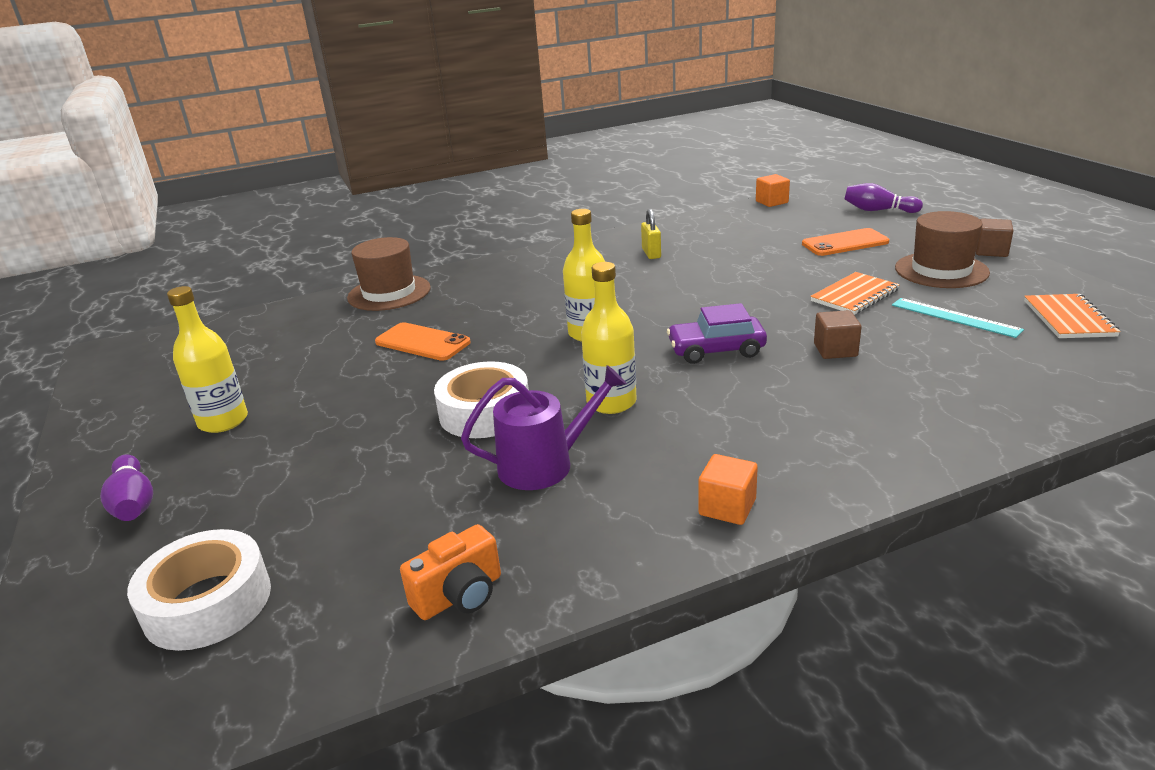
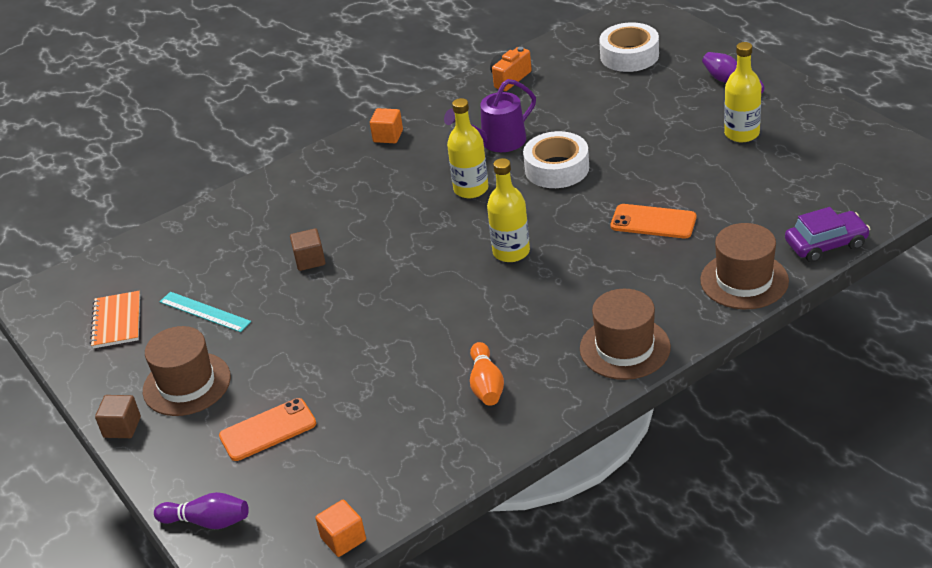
camera: 170 degrees right, 10 degrees up
(526, 264) = (625, 348): none -> brown hat
(651, 253) = (486, 385): yellow padlock -> orange bowling pin
(716, 350) = (402, 248): purple car -> purple car (826, 244)
(854, 295) = (279, 332): orange notebook -> none

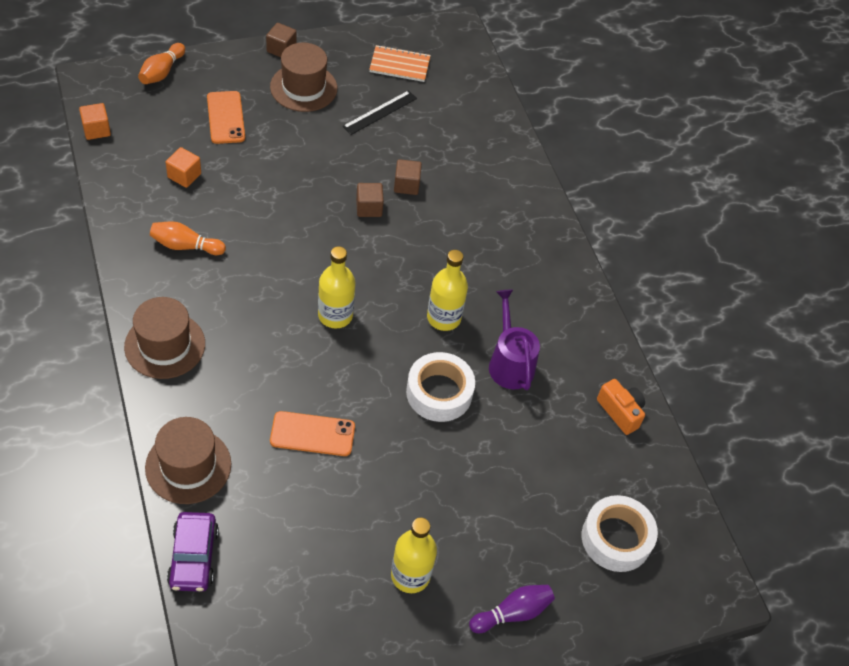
camera: 95 degrees right, 15 degrees up
(205, 311) = (380, 112): turquoise ruler -> black ruler
(207, 521) = (162, 72): purple bowling pin -> orange bowling pin
(356, 275) = (369, 208): none -> brown cube
(388, 136) = (564, 284): orange cube -> orange cube (184, 175)
(653, 222) = (312, 434): orange phone -> orange phone turned 60 degrees clockwise

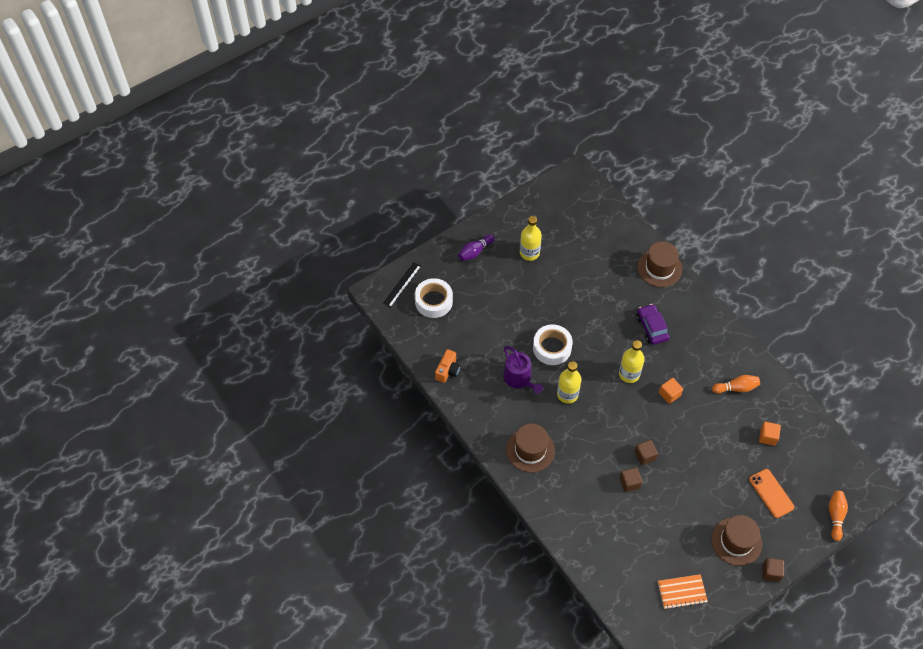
camera: 170 degrees right, 5 degrees up
(96, 130) = (842, 451): orange cube -> orange cube (669, 394)
(165, 345) = (709, 324): brown hat -> brown hat (530, 450)
(193, 557) = (633, 229): purple car -> purple car (652, 327)
(312, 434) = (608, 303): orange phone -> none
(380, 112) = (674, 539): black ruler -> black ruler (402, 284)
(620, 412) = (448, 370): orange camera -> orange camera turned 105 degrees counterclockwise

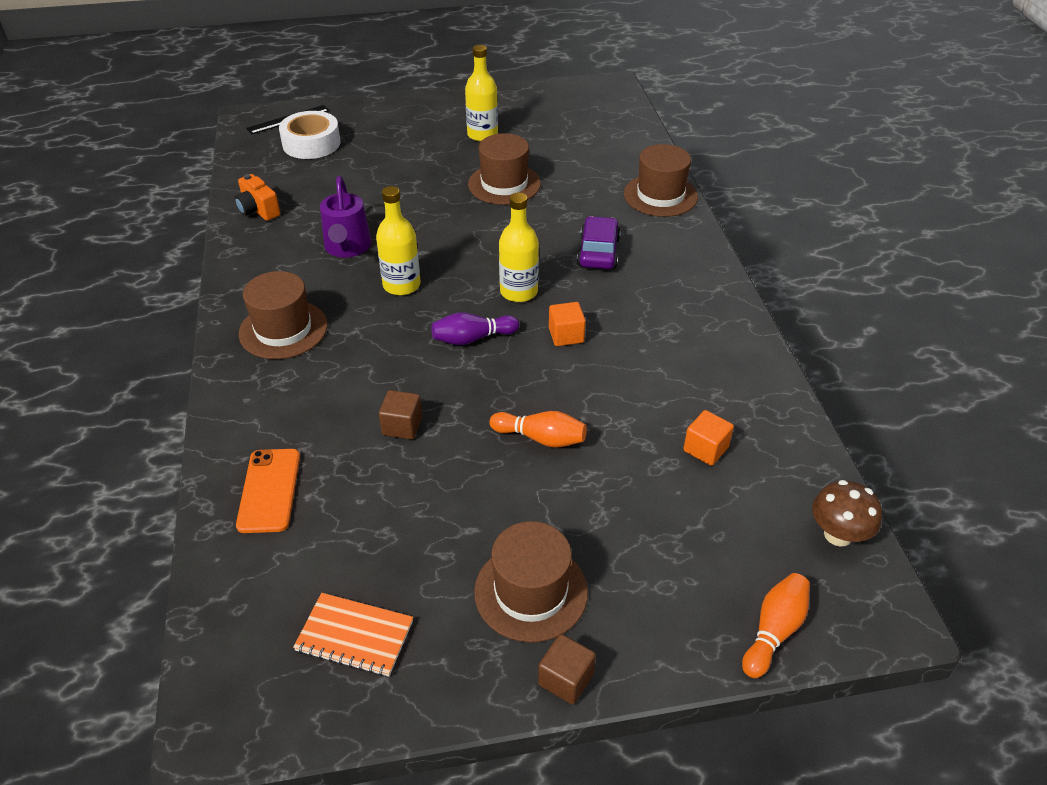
camera: 25 degrees right, 15 degrees down
(448, 370) = (258, 210): orange camera -> orange camera turned 90 degrees clockwise
(475, 251) = (411, 116): purple bowling pin -> purple bowling pin (472, 338)
(552, 348) = (426, 230): white tape -> none
(570, 292) = (504, 184): none -> brown hat
(645, 455) = (460, 399): brown cube -> none
(736, 388) = (690, 364): orange bowling pin -> orange bowling pin (541, 438)
(771, 493) = (656, 538): orange phone -> orange phone (269, 490)
(840, 459) = (838, 535): none -> brown mushroom

